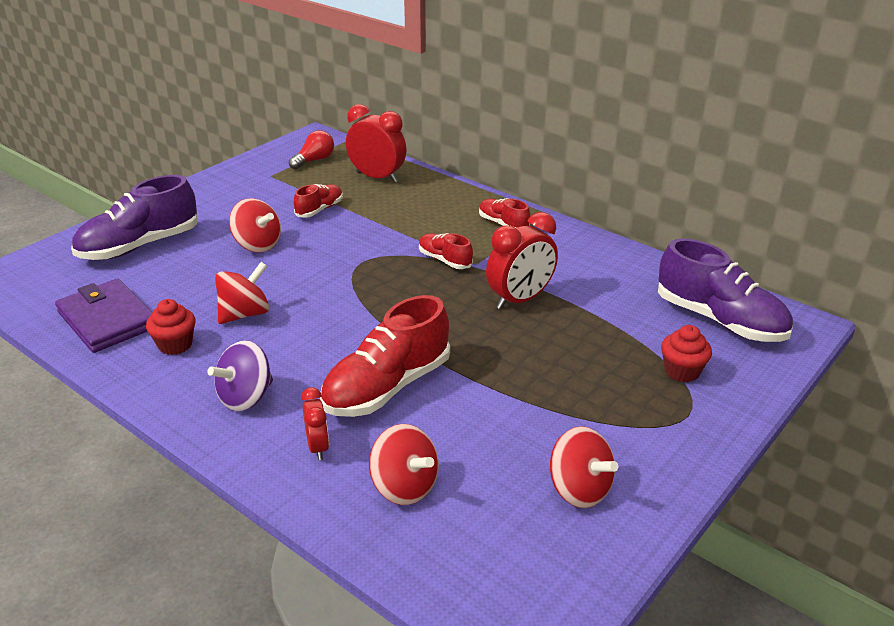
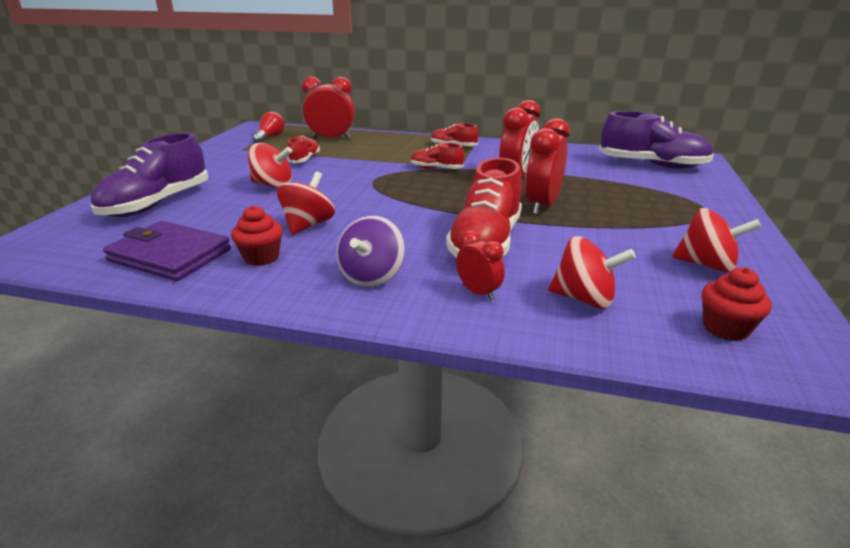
camera: 25 degrees left, 5 degrees down
(500, 352) = (542, 206): none -> red clock
(682, 371) = (669, 191): red cupcake -> red cupcake (725, 328)

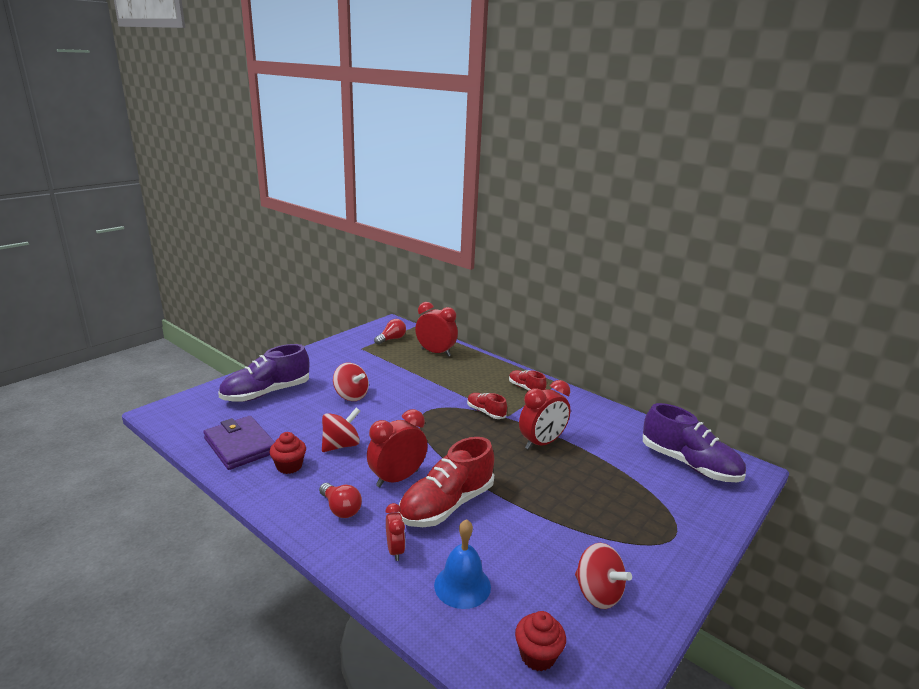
camera: 25 degrees right, 5 degrees down
(304, 159) = (395, 373): red shoe -> none
(372, 276) = (340, 509): purple spinning top -> red light bulb
(542, 206) = (530, 482): red clock -> red clock (397, 478)
(584, 299) = (462, 585): red spinning top -> blue bell

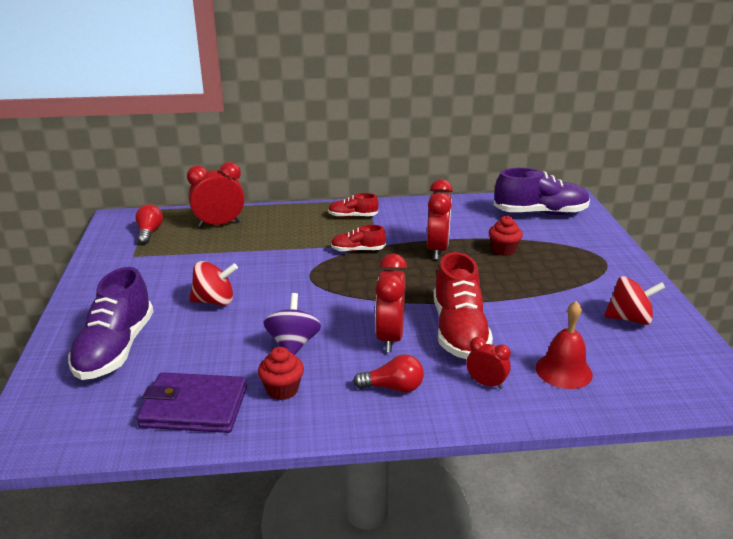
camera: 45 degrees left, 5 degrees up
(341, 445) = (293, 344): red spinning top -> purple spinning top
(462, 585) = (563, 371): blue bell -> red bell
(537, 655) = (665, 374): red cupcake -> red cupcake (503, 250)

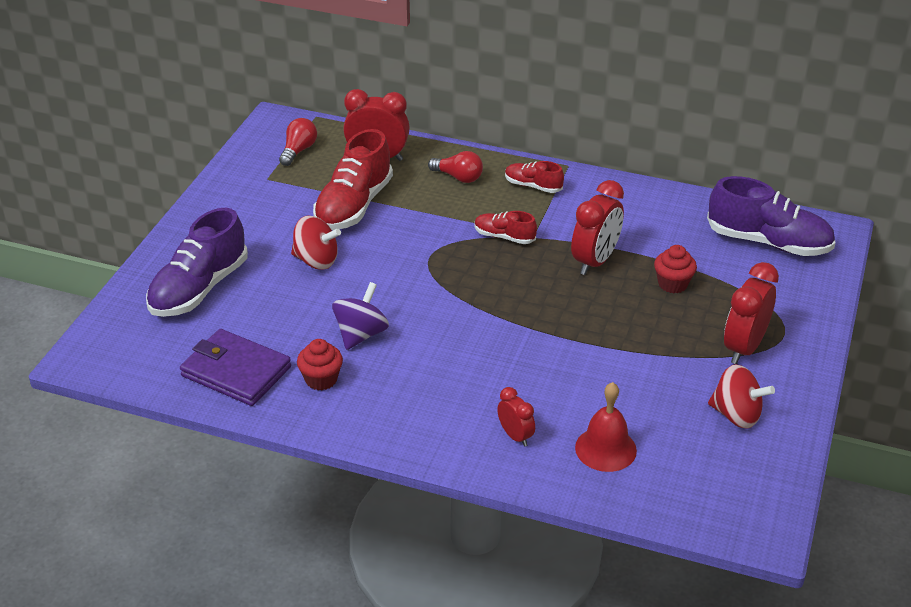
camera: 25 degrees right, 10 degrees up
(390, 337) = (459, 356): red clock -> red clock (744, 348)
(393, 387) = (423, 411): red light bulb -> red light bulb (458, 177)
(459, 331) = (536, 370): red shoe -> red shoe (354, 206)

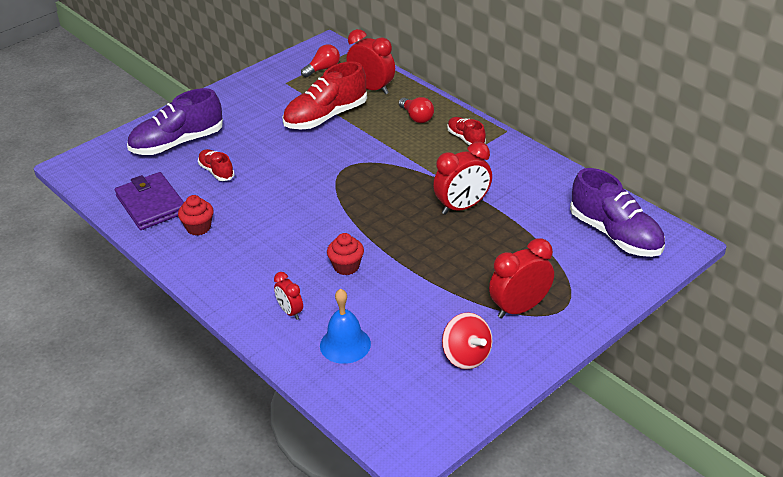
camera: 30 degrees right, 0 degrees up
(316, 260) = (267, 147): red spinning top -> none
(361, 334) = (251, 206): purple spinning top -> none
(504, 237) = (411, 169): red shoe -> red shoe (216, 171)
(515, 436) = (290, 312): red clock -> red clock turned 150 degrees clockwise
(605, 449) = (345, 344): red bell -> blue bell
(673, 284) = (507, 242): red cupcake -> red cupcake (346, 266)

